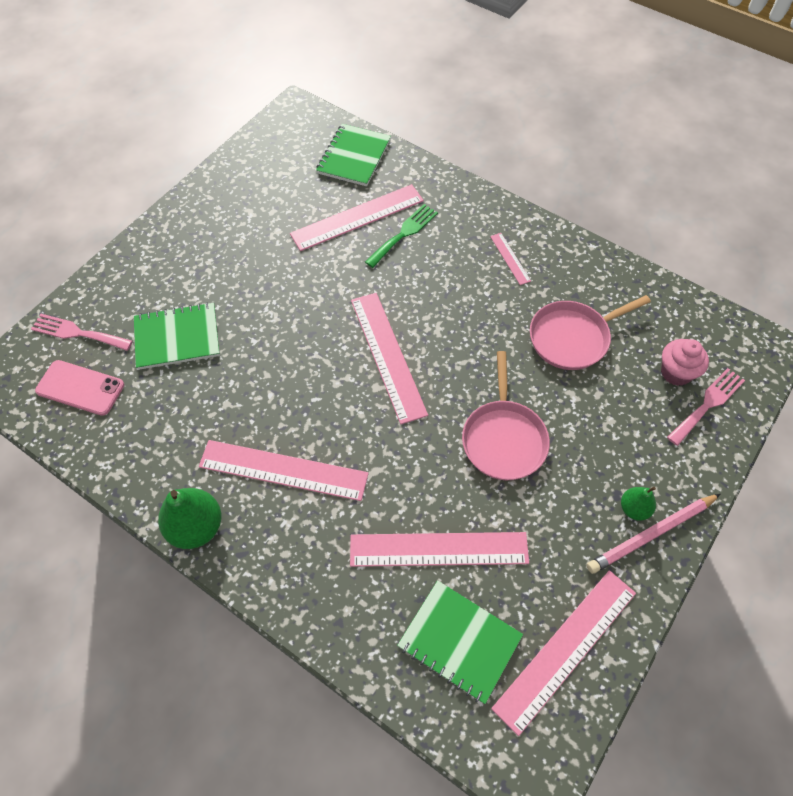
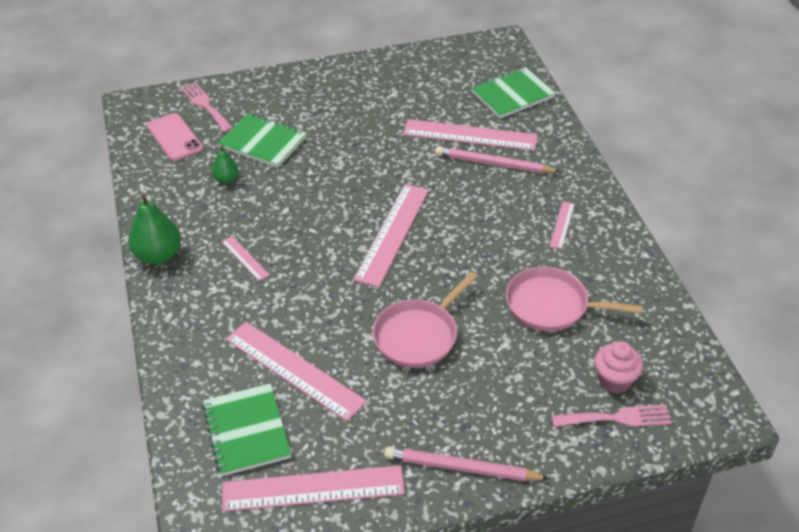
camera: 40 degrees right, 15 degrees down
(283, 470) = (245, 258): pink ruler -> pink ruler, size x0.47
(404, 233) = (494, 164): green fork -> pink pencil
(634, 509) = (468, 443): green pear -> green pear (226, 179)

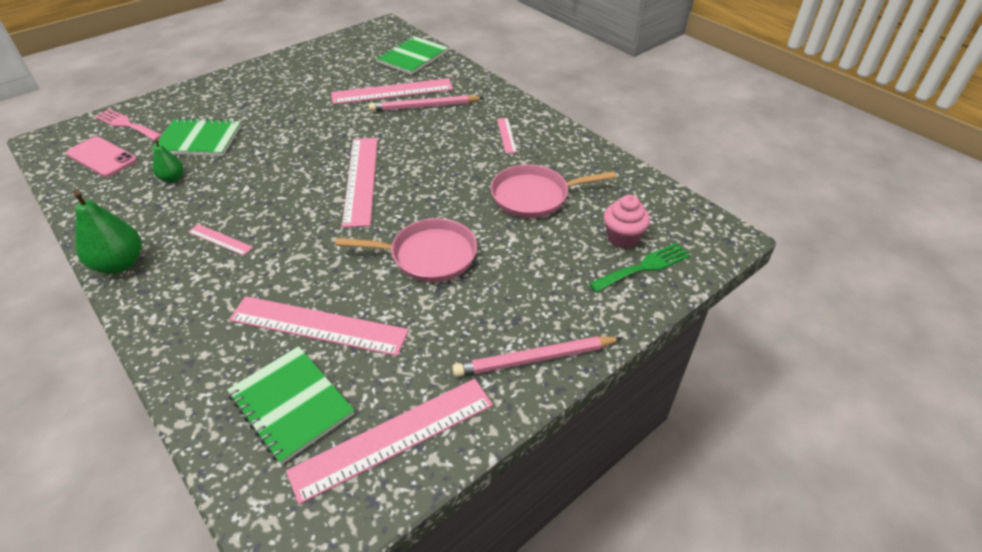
camera: 25 degrees left, 0 degrees up
(418, 335) = (429, 255): pink pan -> pink pan turned 105 degrees counterclockwise
(617, 418) = (644, 267): pink fork -> green fork

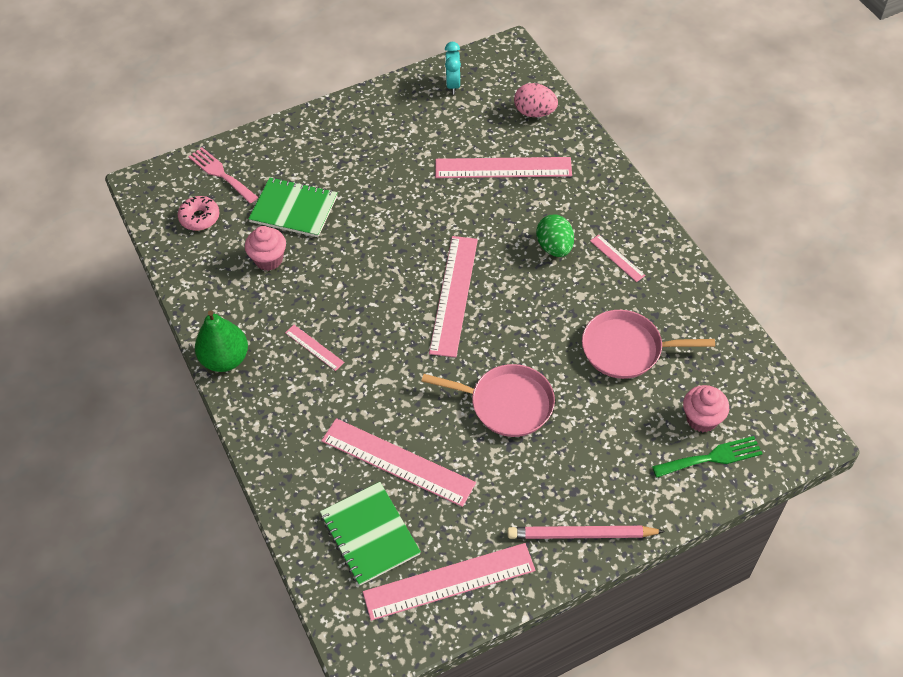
camera: 15 degrees right, 10 degrees up
(102, 157) = (199, 218): pink phone -> pink donut
(172, 178) = (269, 259): green pear -> pink cupcake
(340, 49) = (453, 85): none -> turquoise clock
(412, 57) = (534, 112): green notebook -> pink egg
(424, 106) = (535, 198): pink pencil -> none
(449, 135) = (554, 247): none -> green egg
(506, 135) = (617, 258): pink ruler -> pink ruler turned 45 degrees counterclockwise

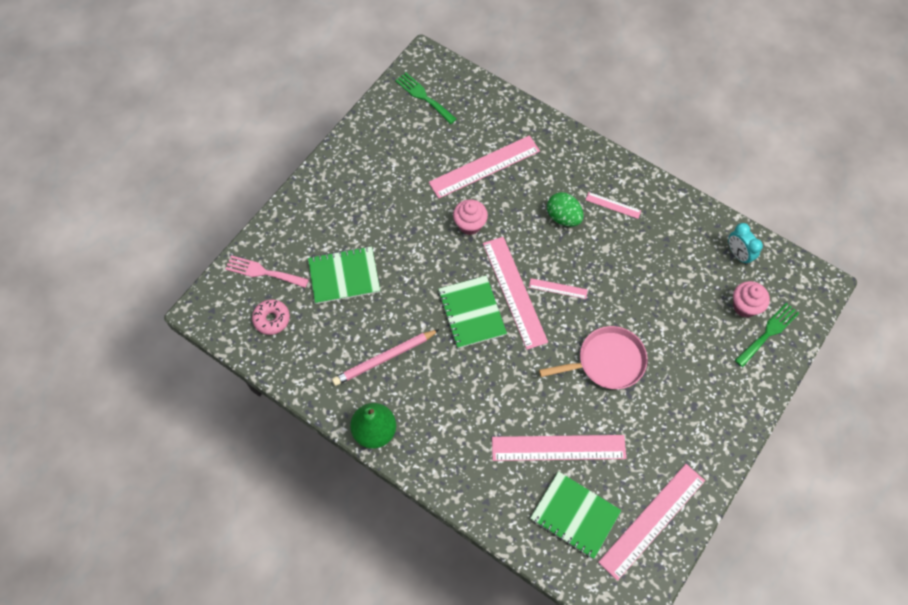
camera: 30 degrees left, 10 degrees up
(269, 259) = (353, 329): pink cupcake -> pink cupcake (470, 225)
(314, 347) = (437, 387): pink ruler -> pink ruler (558, 288)
(396, 295) = (472, 313): none -> green notebook
(453, 85) = (400, 110): turquoise clock -> turquoise clock (738, 254)
(484, 82) = (423, 97): none -> green fork
(534, 112) = (479, 108): pink egg -> none
(581, 534) = (718, 436): pink pencil -> pink pencil (384, 358)
(626, 349) = (663, 276): pink pan -> none

